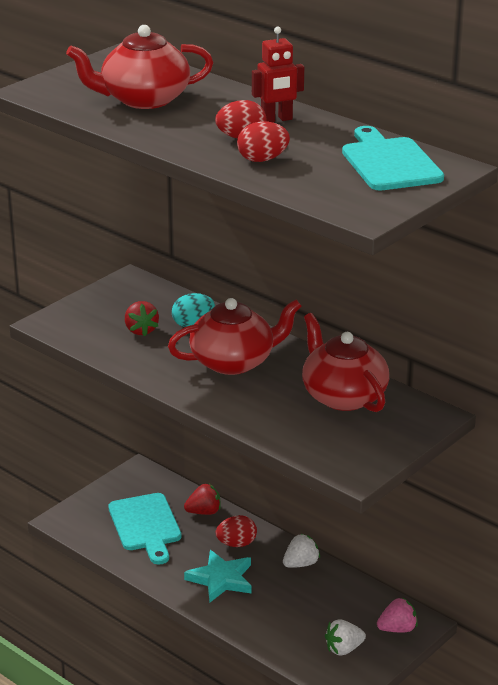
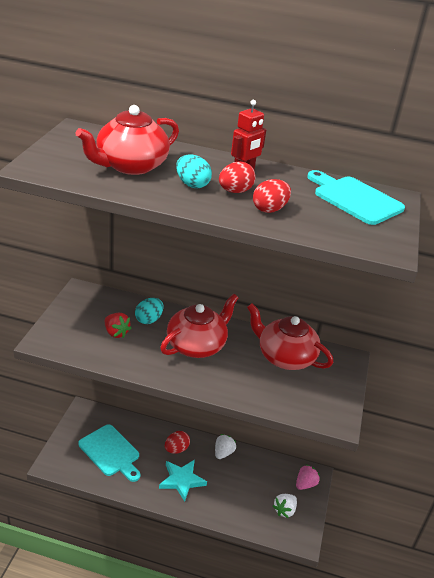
camera: 30 degrees left, 5 degrees up
(196, 125) = (192, 184): none -> turquoise egg
(204, 512) = (143, 430): red strawberry -> none

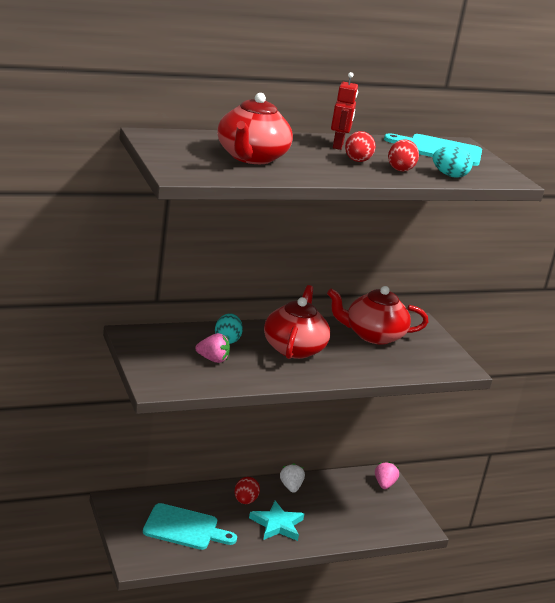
camera: 35 degrees left, 10 degrees down
(116, 333) = (212, 359): red strawberry -> pink strawberry
(192, 184) = (320, 162): turquoise egg -> turquoise egg (449, 175)
(284, 510) = (387, 512): white strawberry -> none

